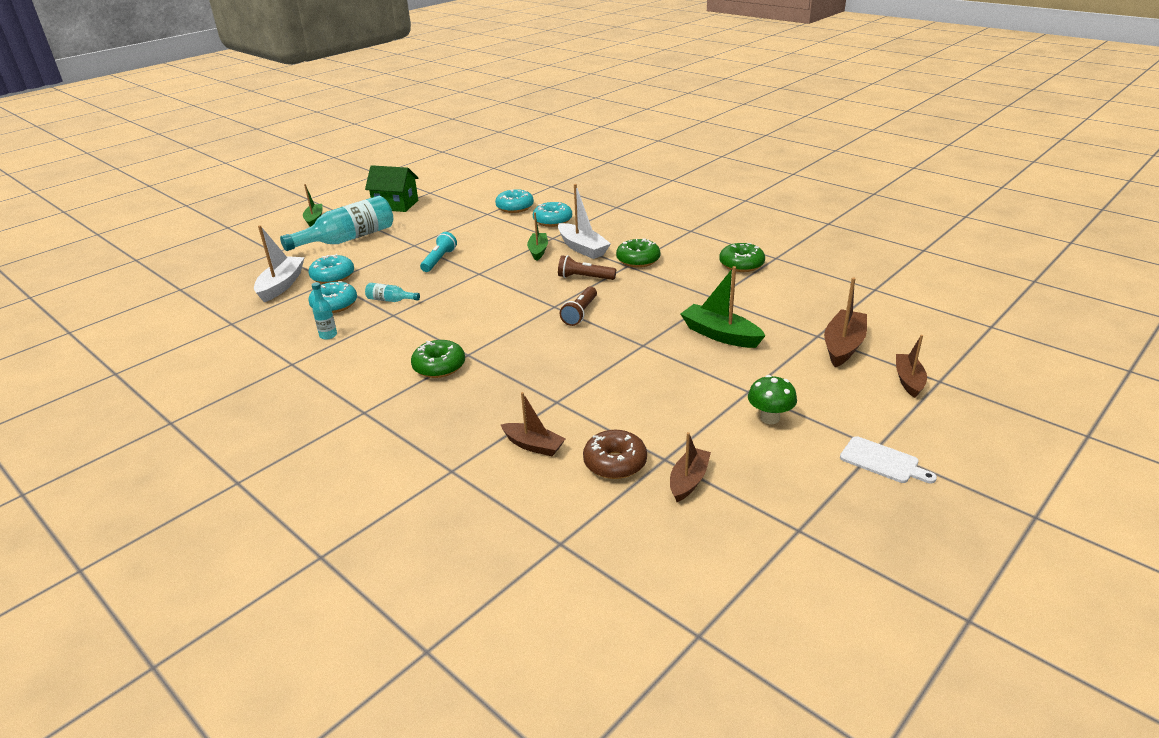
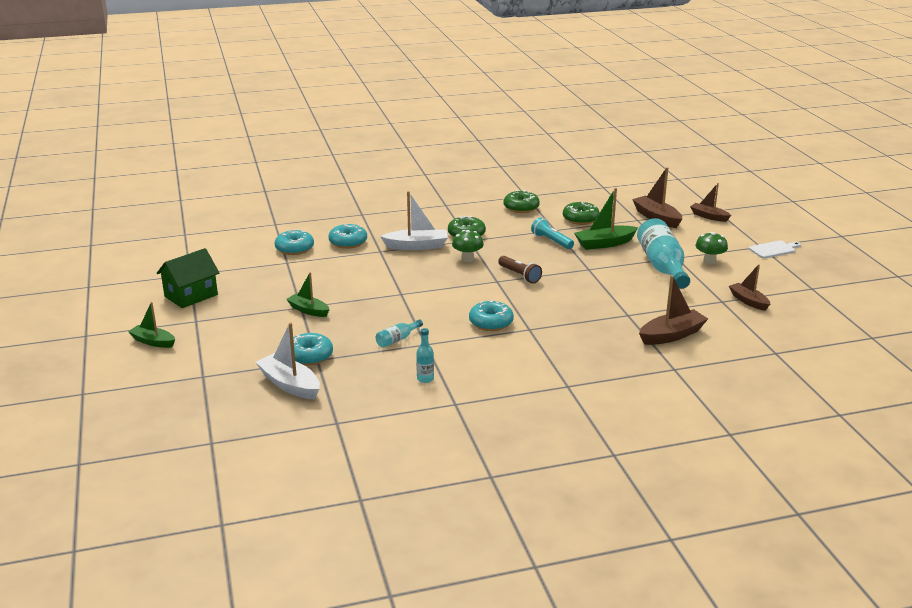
camera: 60 degrees left, 5 degrees down
(334, 305) = (370, 366): turquoise donut -> turquoise donut (491, 323)
(348, 239) = (235, 334): turquoise bottle -> turquoise bottle (662, 266)
(439, 260) = (350, 303): turquoise flashlight -> turquoise flashlight (551, 241)
(439, 366) = (535, 343): green donut -> green donut (580, 219)
(533, 445) = (671, 335): brown boat -> brown boat, size x1.50
(538, 251) = (395, 262): green boat -> green boat (308, 310)
(584, 278) = (467, 259): brown flashlight -> green mushroom
(615, 463) = (713, 316): brown donut -> none

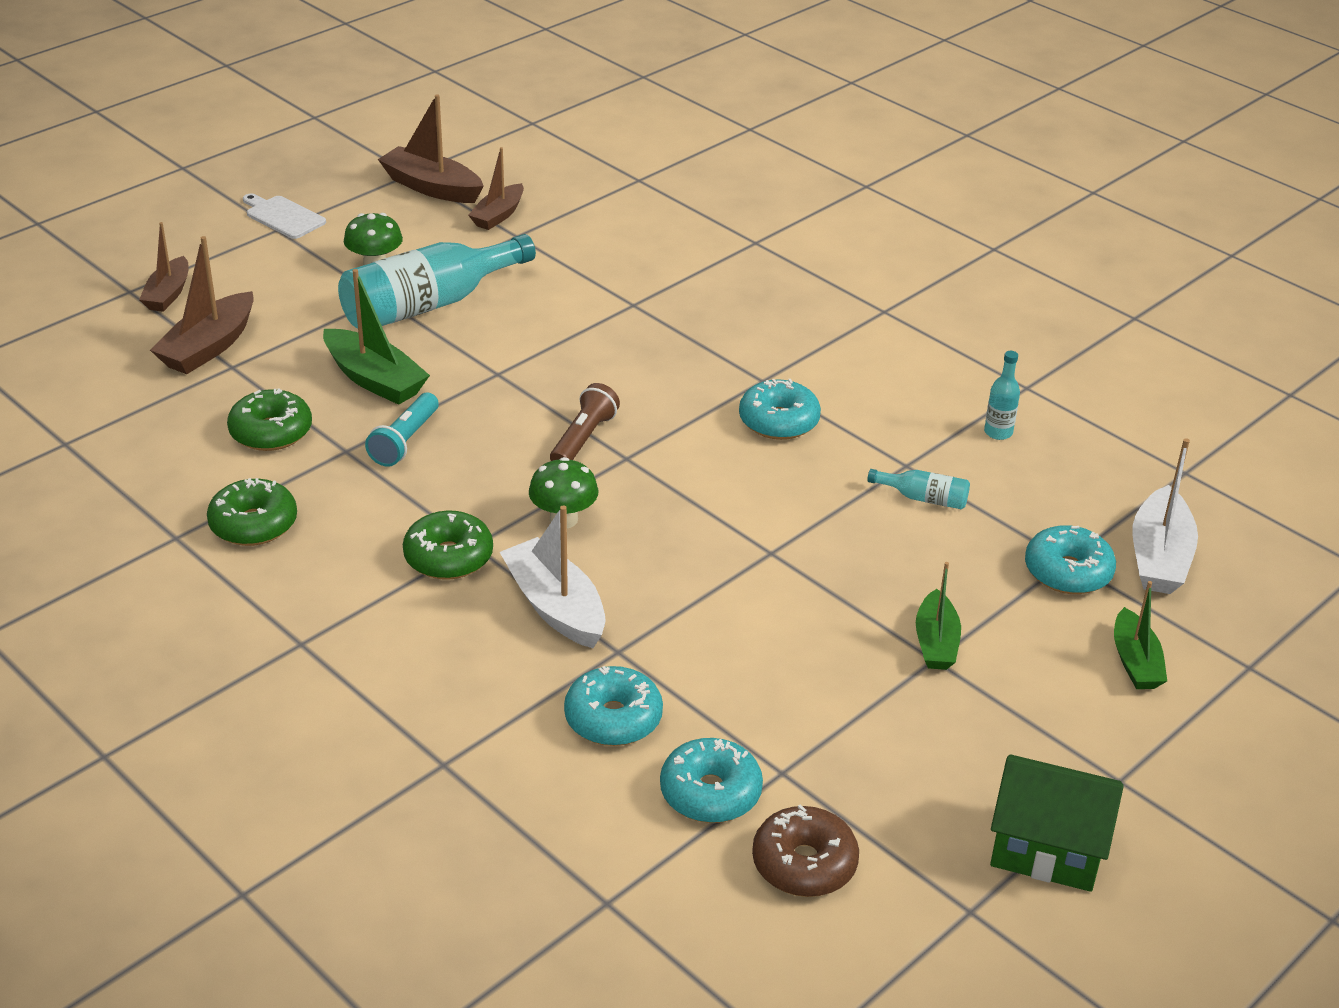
camera: 120 degrees left, 10 degrees up
(153, 342) = (1239, 797): green boat -> green boat (1135, 661)
(246, 255) = (804, 864): none -> brown donut
(671, 335) = (663, 258): brown boat -> brown boat (432, 187)

